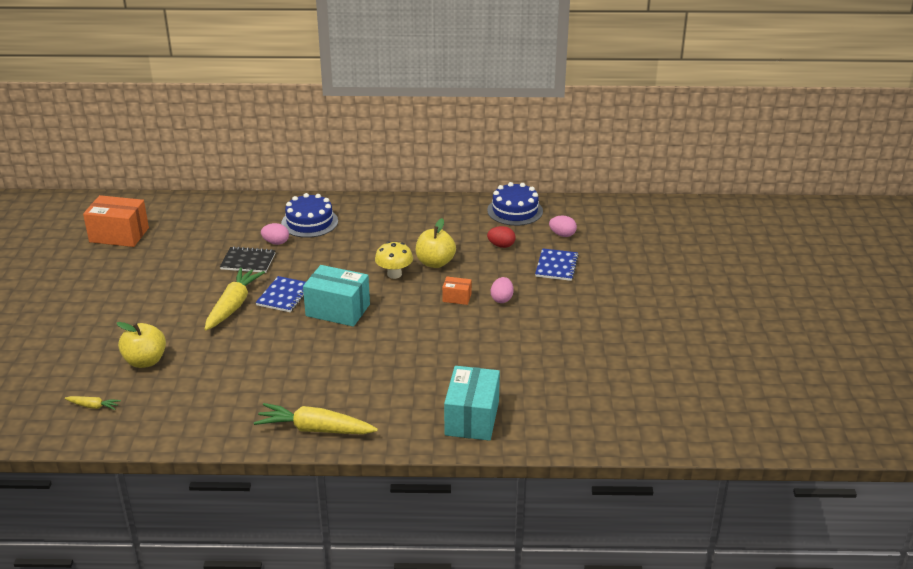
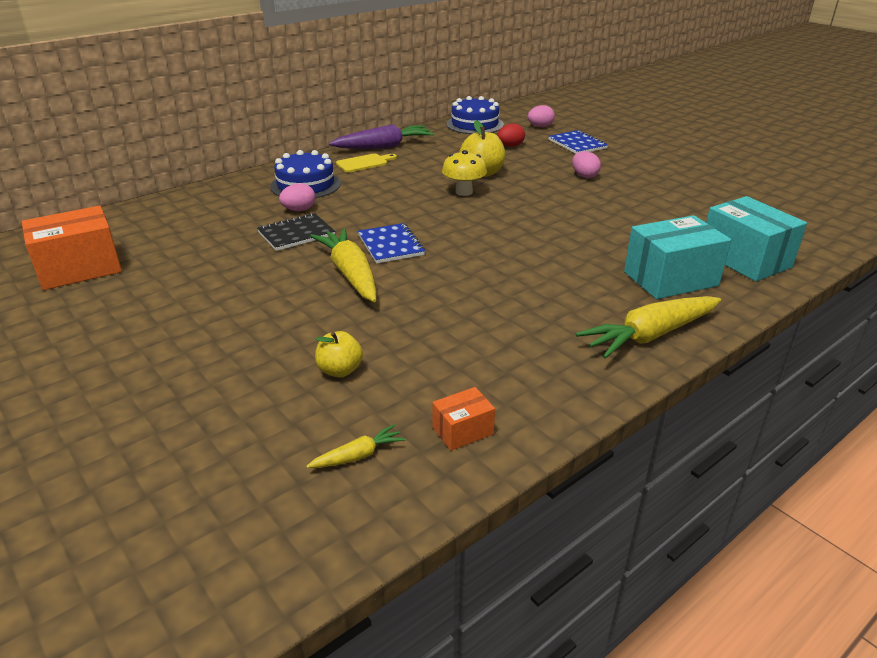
camera: 40 degrees left, 0 degrees up
(145, 361) = (340, 370): yellow apple -> yellow apple, size x0.64
(338, 310) = (467, 235): turquoise box -> turquoise box (670, 279)
(374, 218) = (364, 163): none -> yellow cutting board
(411, 207) = (384, 147): none -> purple carrot
(457, 297) = (549, 188): orange box -> orange box (462, 431)

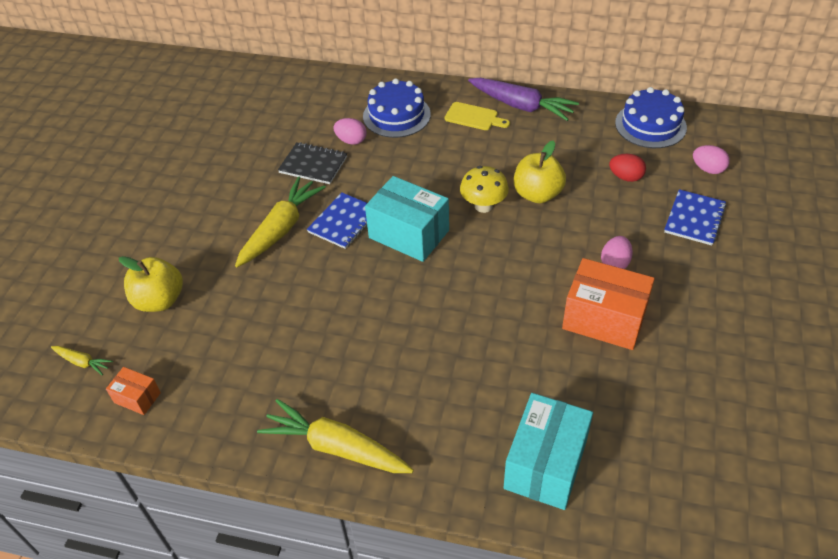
camera: 55 degrees right, 15 degrees up
(79, 269) = (180, 110): orange box -> orange box (604, 319)
(340, 370) = (160, 300): yellow apple -> yellow apple, size x1.56
(670, 279) = (449, 422): turquoise box -> turquoise box (409, 234)

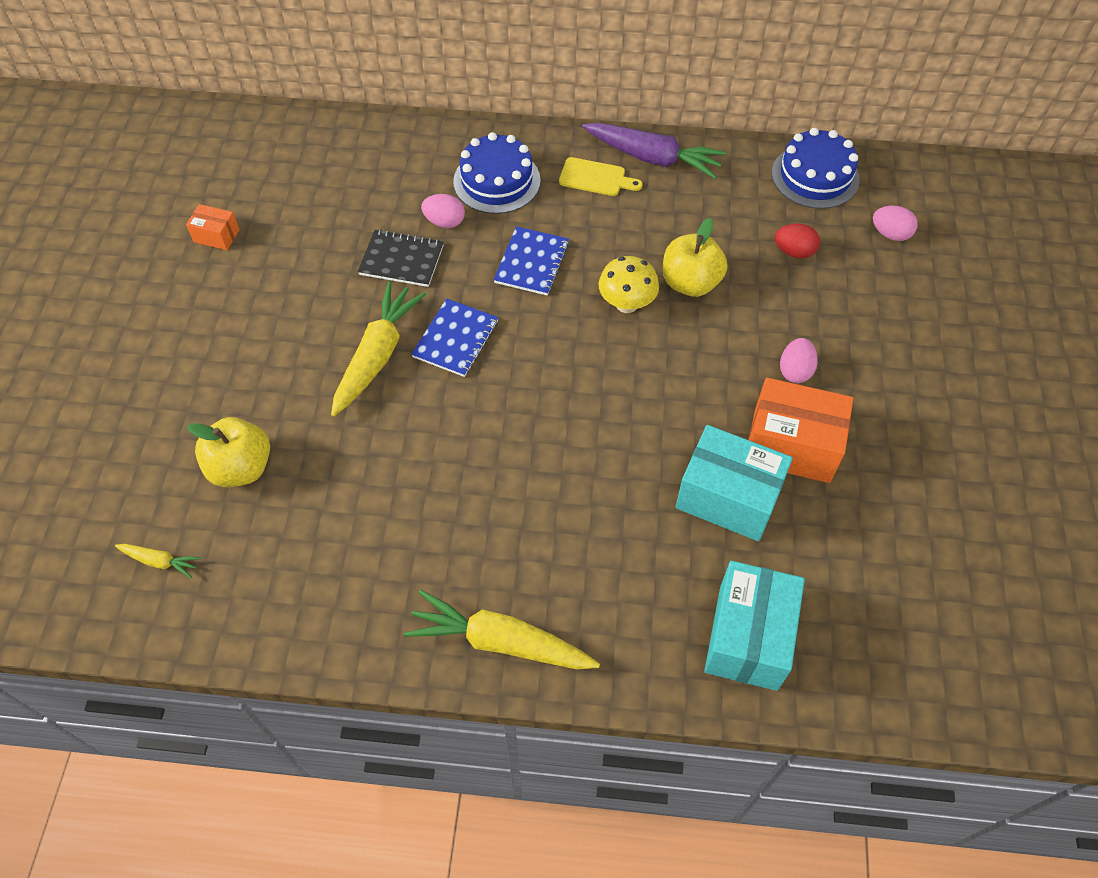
camera: 10 degrees left, 10 degrees up
(137, 397) = (241, 602): orange box -> orange box (216, 236)
(409, 234) = (540, 350): turquoise box -> turquoise box (728, 497)
(694, 219) = (881, 303): blue notebook -> blue notebook (531, 263)

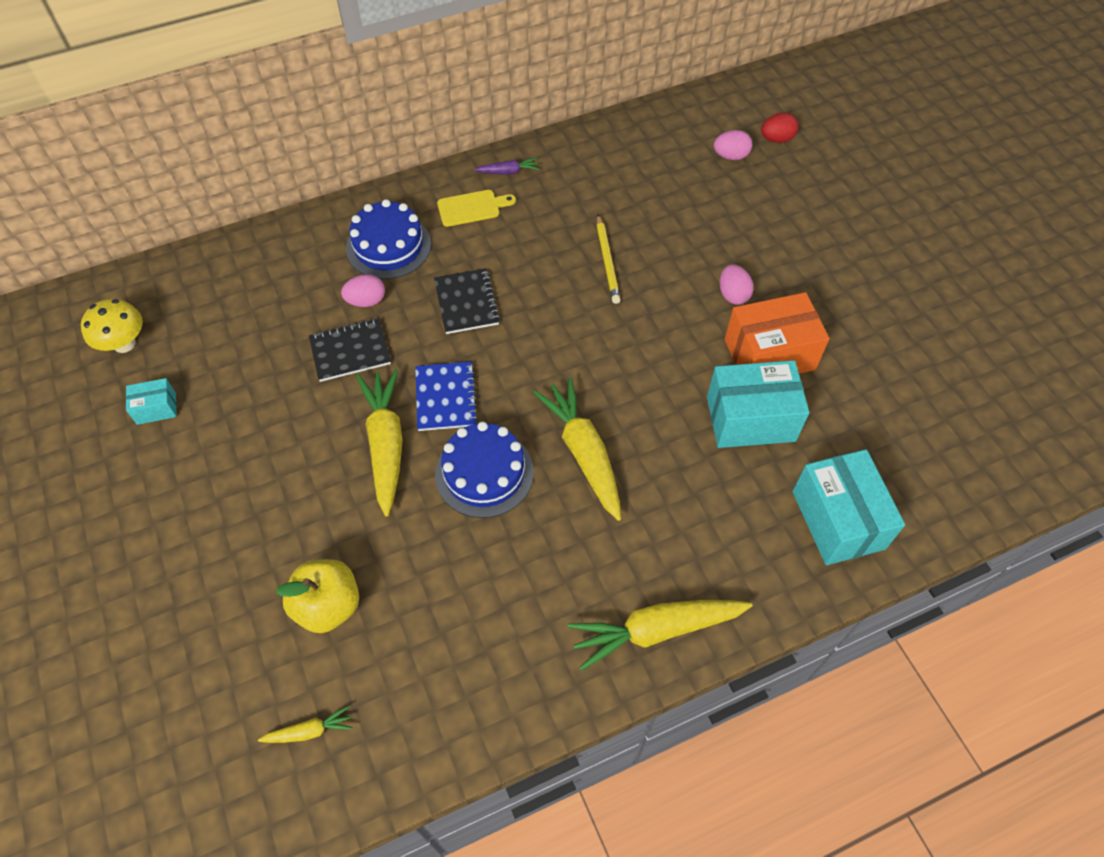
camera: 30 degrees left, 0 degrees up
(216, 236) = (156, 408): orange box -> turquoise box
(531, 263) = (466, 302): blue notebook -> black notebook
(544, 448) = (583, 452): none -> yellow carrot
(626, 304) = (568, 301): yellow mushroom -> yellow mushroom (124, 344)
(653, 158) = (508, 171): purple carrot -> purple carrot, size x0.48
(690, 283) = (607, 261): yellow apple -> yellow pencil
(794, 252) = (669, 201): red egg -> red egg (776, 139)
(815, 176) = (645, 134): blue cake -> blue cake (484, 473)

